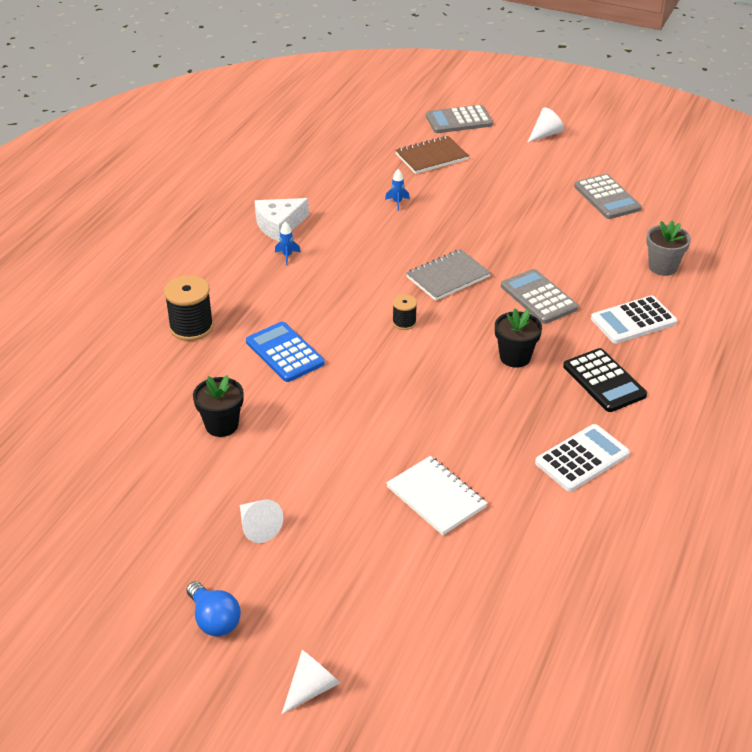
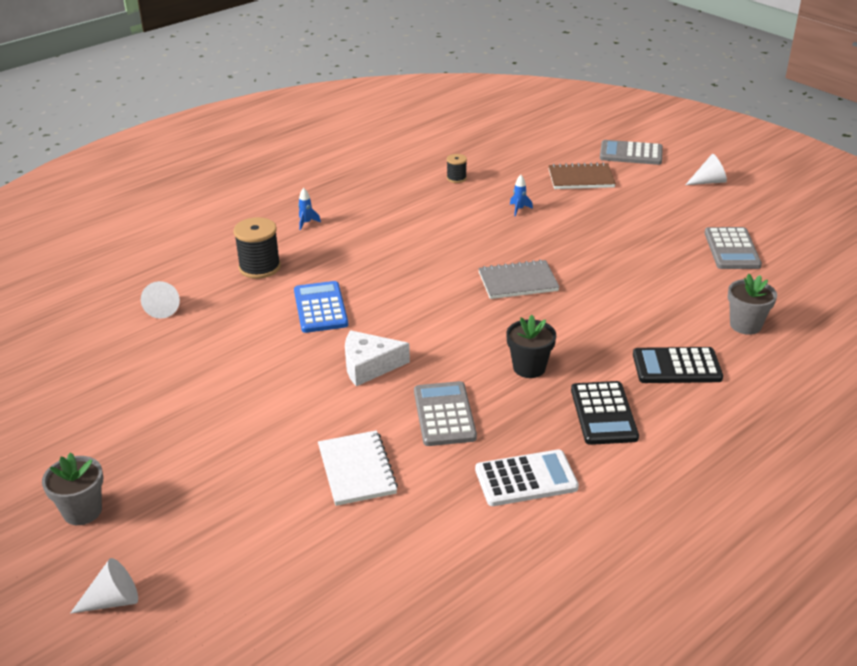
camera: 25 degrees right, 5 degrees down
(214, 620) = (82, 511): blue light bulb -> grey flower pot
(221, 425) = (220, 352): black flower pot -> none
(258, 527) = (181, 445): white cone -> white cone (163, 308)
(279, 225) = (398, 204): white cheese -> white cheese (369, 366)
(287, 256) = (385, 230): blue rocket -> blue rocket (306, 223)
(404, 322) = (446, 310): black spool -> black spool (456, 178)
(538, 297) = (593, 321): grey calculator -> grey calculator (444, 414)
(633, 321) = (676, 366): white calculator -> black calculator

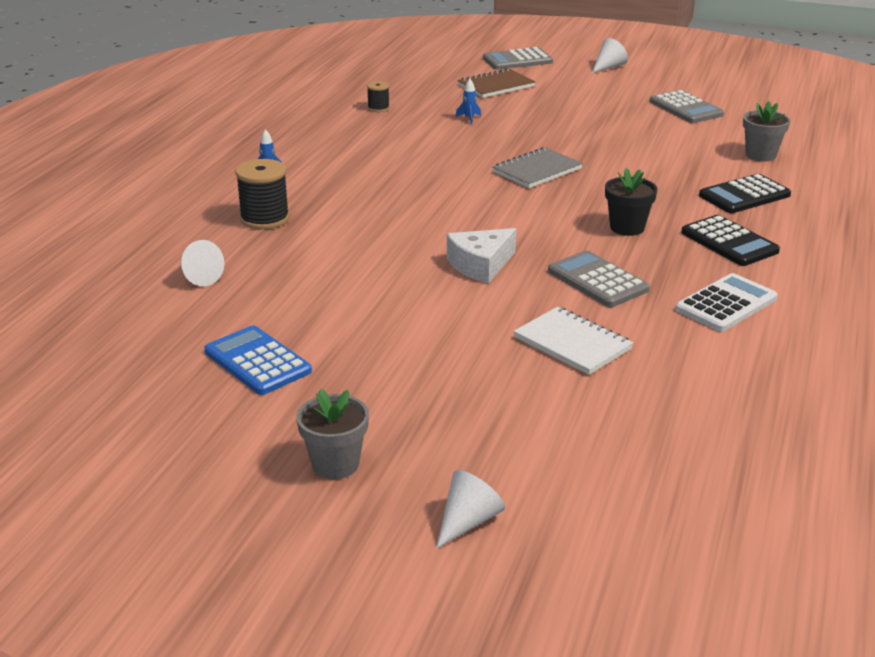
camera: 30 degrees left, 5 degrees down
(320, 308) = (373, 234): blue calculator -> blue calculator (257, 361)

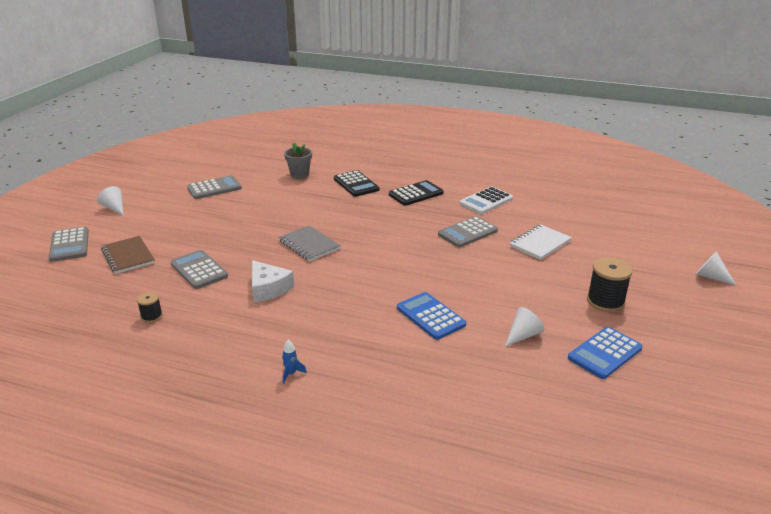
camera: 90 degrees left, 0 degrees up
(199, 277) = (495, 395): white cone -> white cone (523, 335)
(264, 219) = (387, 368): black spool -> black spool (605, 301)
(335, 464) = (692, 317): grey flower pot -> none
(362, 245) = (430, 316): none -> blue calculator
(469, 119) = (199, 270): blue rocket -> grey calculator
(481, 265) = (454, 269): white cheese -> white cheese (268, 288)
(627, 228) = (399, 220): black flower pot -> none
(726, 304) = (486, 201): white calculator -> white calculator turned 90 degrees counterclockwise

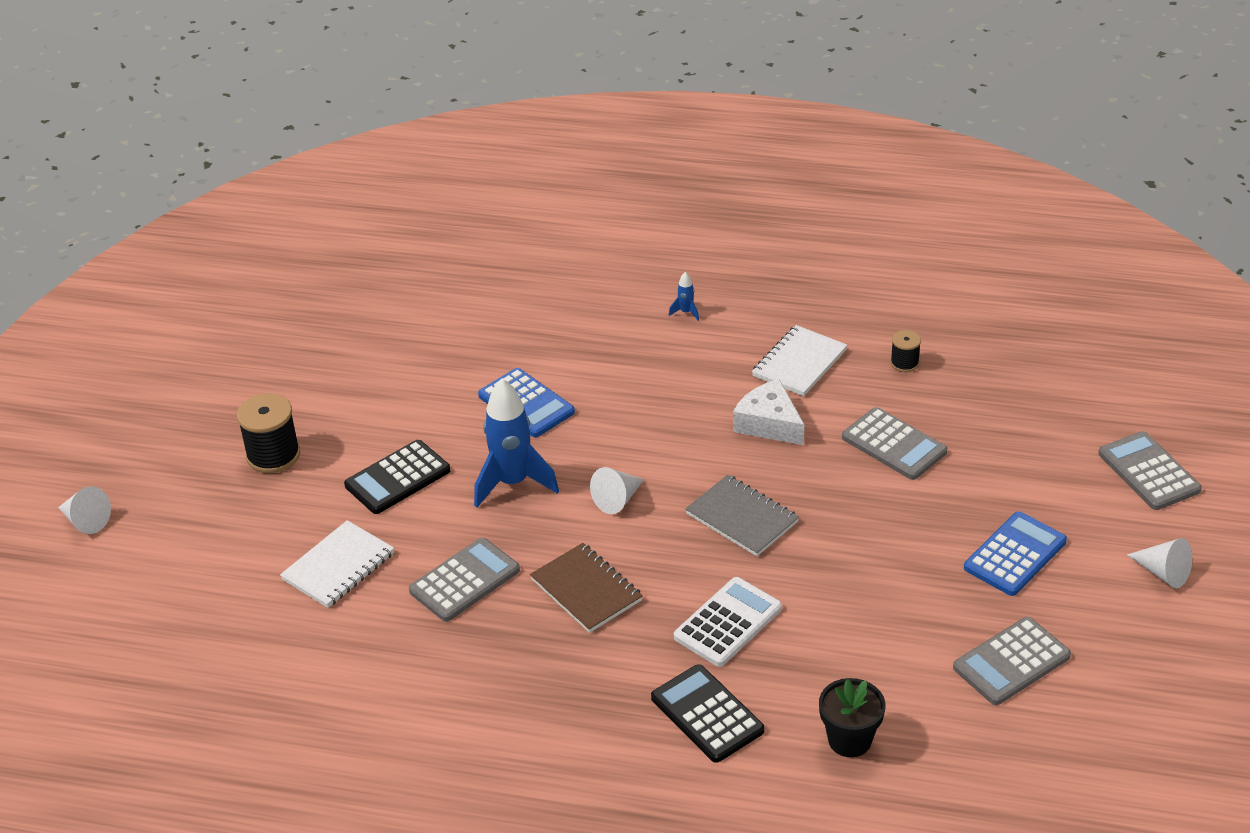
camera: 175 degrees right, 10 degrees up
(128, 256) = (1028, 459): brown notebook -> brown notebook (586, 590)
(225, 324) = (799, 363): none -> white notebook
(299, 174) = (849, 740): grey flower pot -> black flower pot
(416, 194) = (569, 693): black calculator -> black calculator (397, 478)
(441, 272) = (513, 483): none -> blue rocket
(486, 201) = (420, 683): white calculator -> white calculator (728, 623)
(523, 335) = (404, 390): white cone -> white cone (617, 499)
(604, 353) = (307, 377): blue calculator -> blue calculator (1015, 555)

